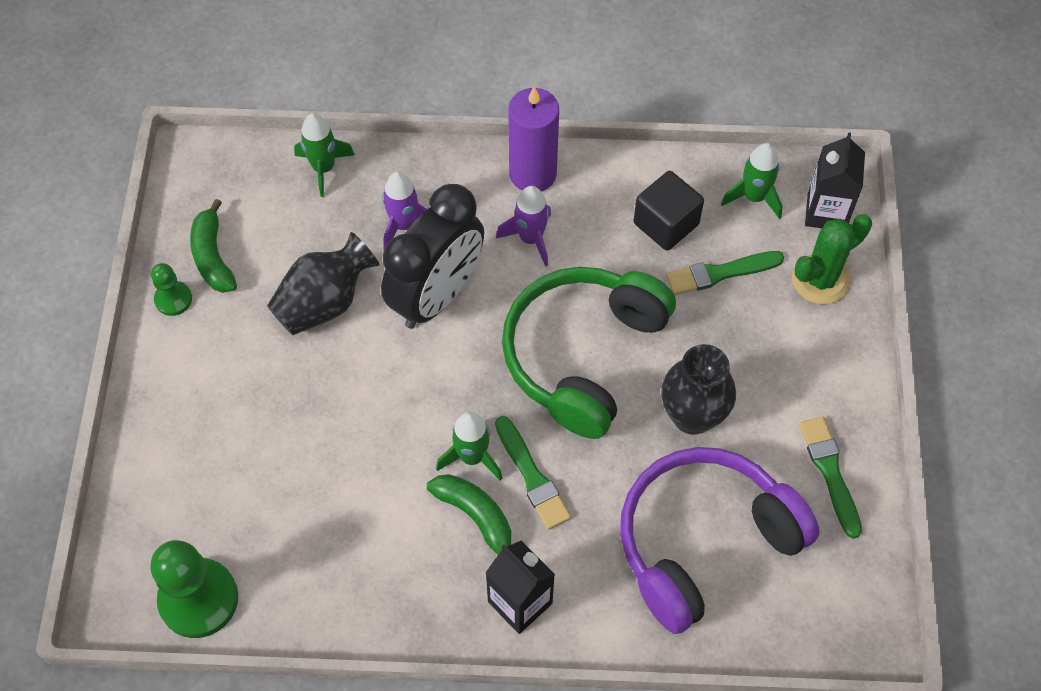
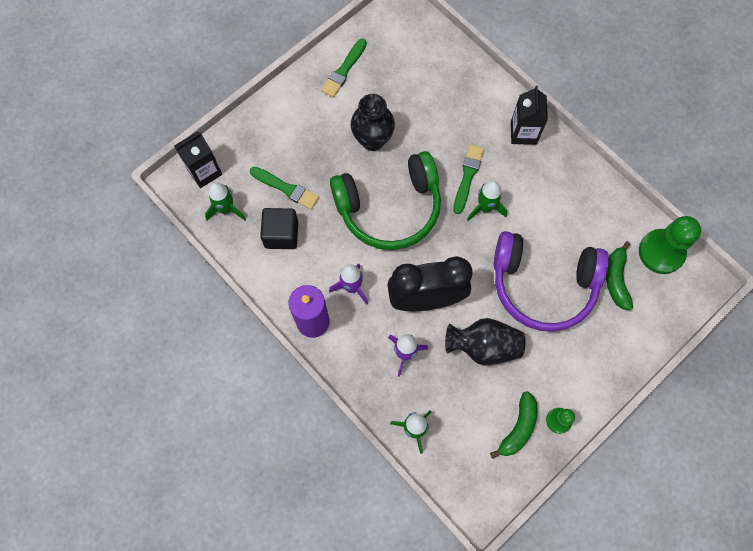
camera: 135 degrees left, 10 degrees up
(476, 517) = (508, 181): green banana -> green banana (616, 279)
(704, 542) = (425, 90): purple headphones -> purple headphones (543, 285)
(820, 279) = (247, 145): green cactus -> none

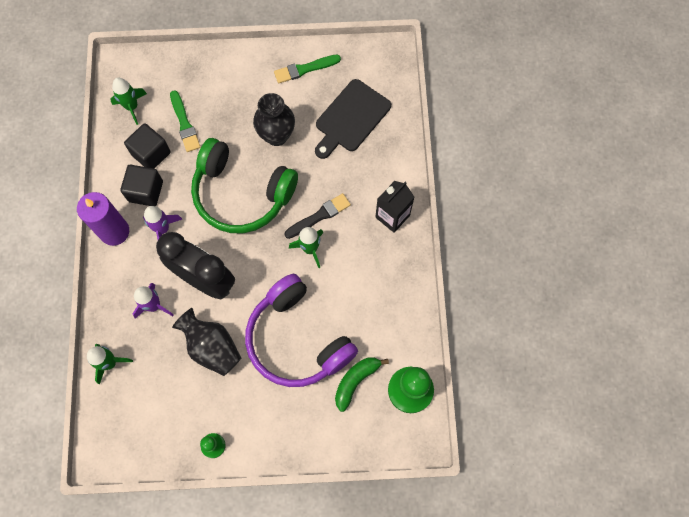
camera: 40 degrees right, 0 degrees up
(204, 172) = (142, 69): black carton -> none
(307, 268) = (146, 191): none -> black cube
(419, 81) = (351, 118): none -> black cutting board
(467, 176) = (319, 216): green brush -> black brush
(518, 428) = (180, 425): green banana -> none

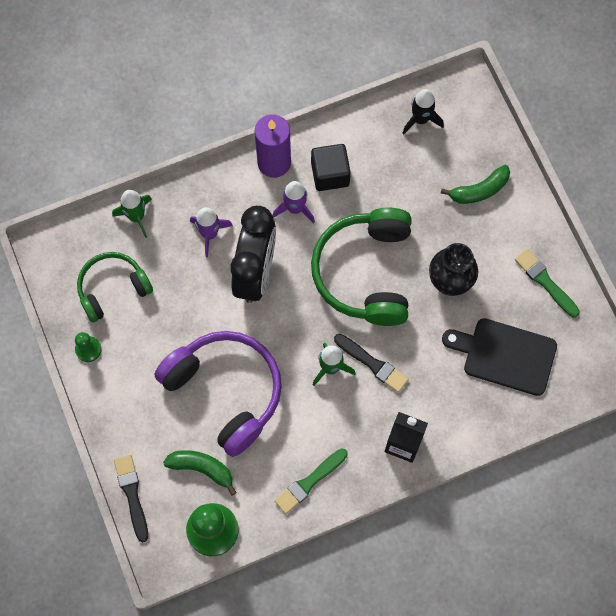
camera: 70 degrees right, 0 degrees up
(132, 107) = (420, 119): green rocket -> black rocket
(151, 154) = (374, 162): black cube -> none
(166, 405) = (113, 288): none -> green headphones
(184, 123) = (423, 181): green brush -> green brush (309, 482)
(211, 87) = (479, 190): none -> green banana
(212, 347) = (187, 309): black vase -> none
(297, 339) = (225, 391): purple headphones -> purple headphones turned 105 degrees clockwise
(357, 448) = (132, 495): none -> black brush

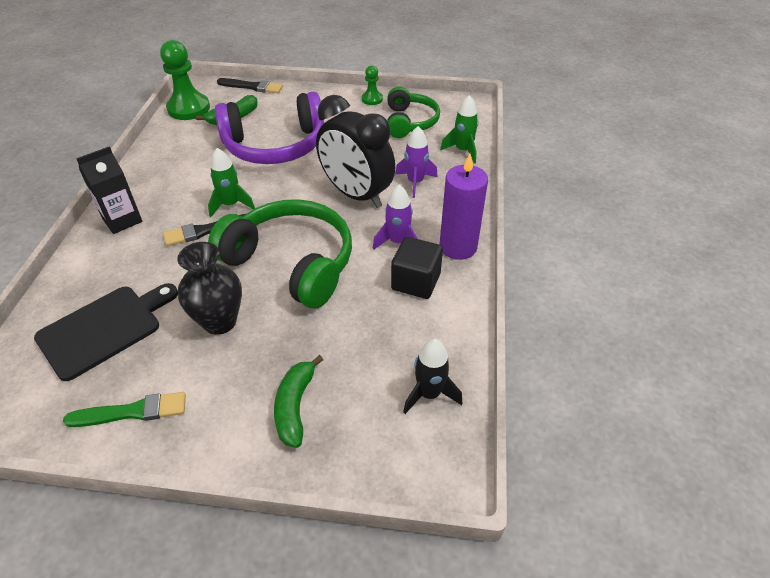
camera: 120 degrees right, 25 degrees down
(309, 482) = (161, 160): green brush -> none

